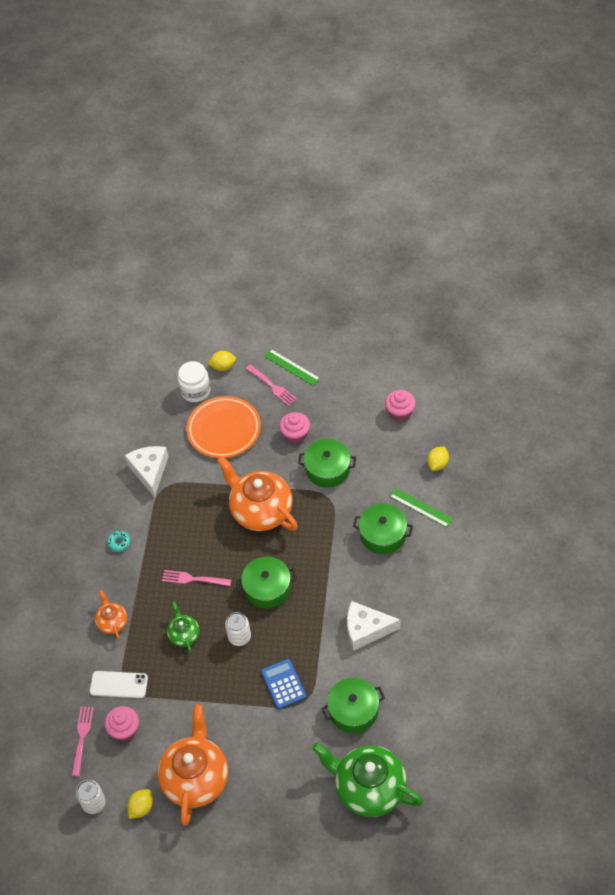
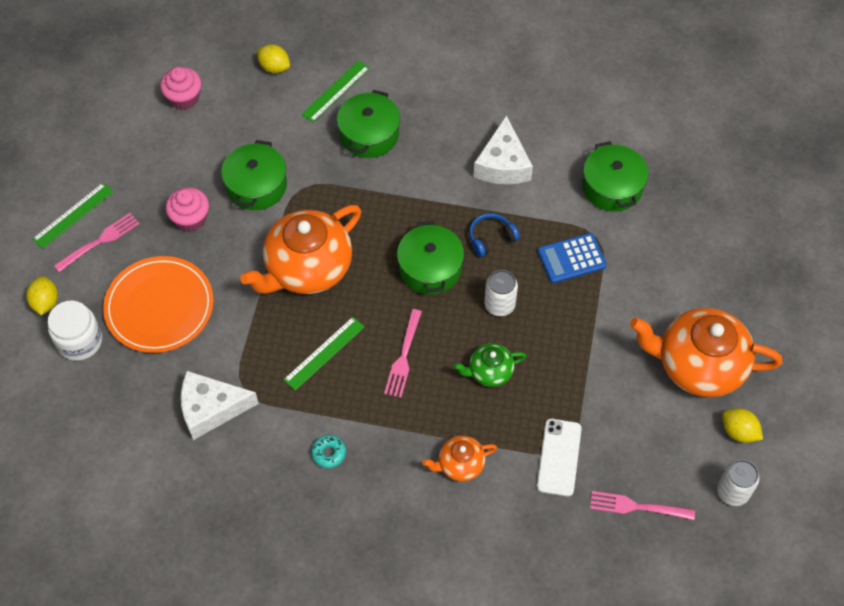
camera: 90 degrees left, 5 degrees up
(124, 729) = (627, 451): pink cupcake -> none
(194, 530) = (324, 353): none -> green ruler
(297, 627) = (491, 238): none -> blue headphones
(369, 788) = (712, 180): green teapot -> none

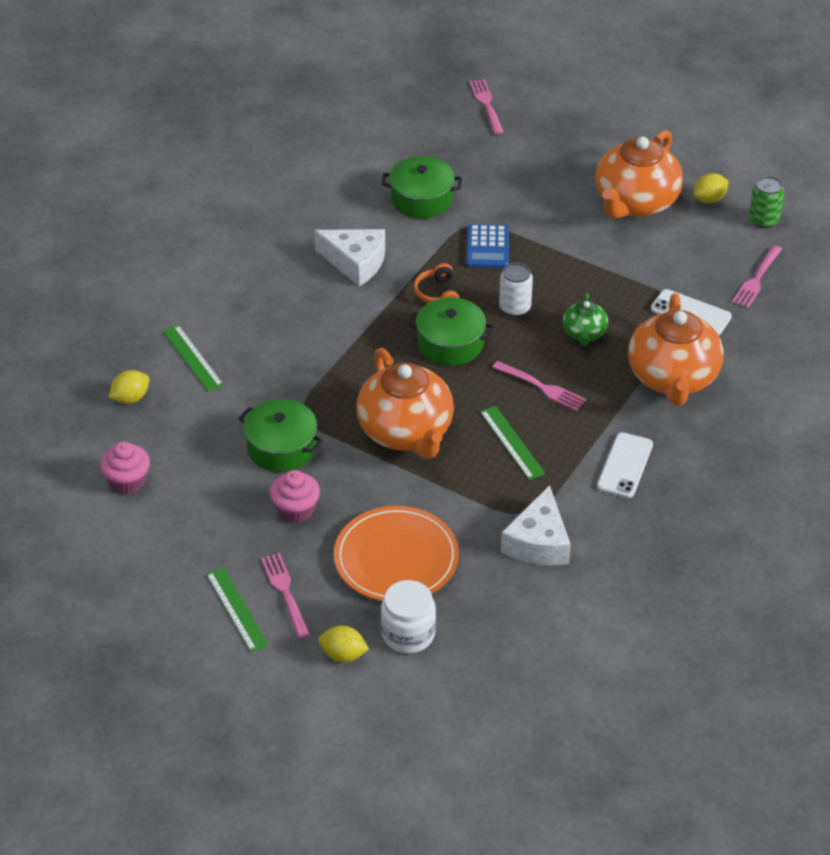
camera: 70 degrees left, 15 degrees down
(328, 453) = (625, 465): turquoise donut -> white phone
(369, 134) = (264, 346): green pot -> none
(460, 464) = (672, 378): orange teapot -> orange teapot, size x2.04
(491, 238) = (437, 293): blue headphones -> orange headphones
(732, 492) = (763, 220): white can -> green can
(777, 197) = (486, 105): none -> pink fork

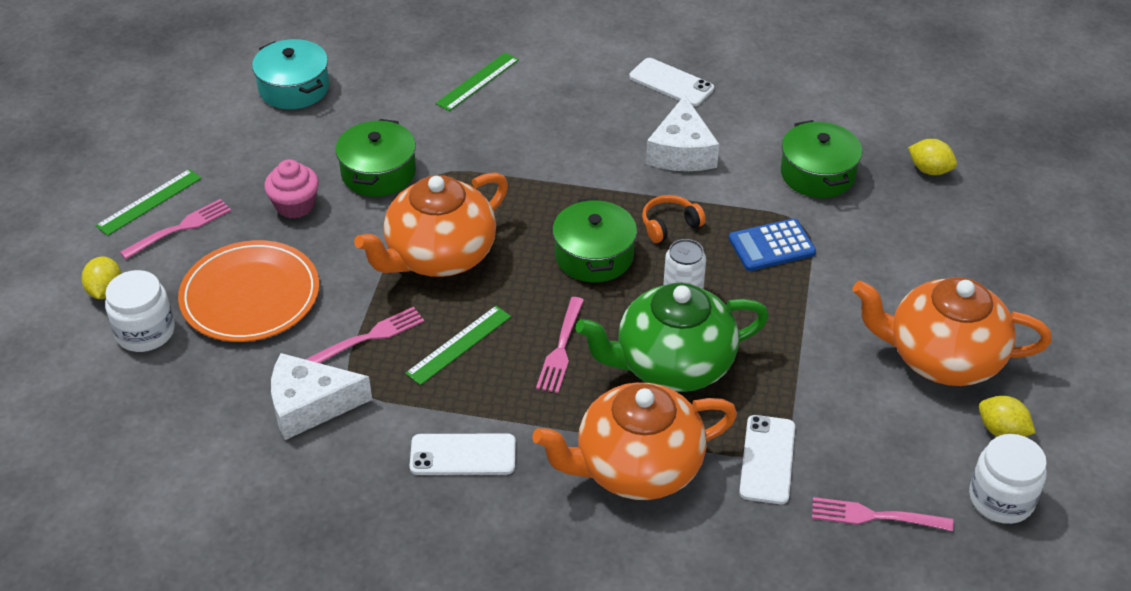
camera: 70 degrees right, 0 degrees up
(127, 481) = (294, 88): pink cupcake -> turquoise pot
(130, 398) = (404, 59): yellow lemon -> yellow lemon (929, 170)
(266, 243) = (671, 83): none -> white phone
(486, 105) = (1022, 184): pink fork -> pink fork (369, 337)
(584, 333) = (672, 365): green teapot -> green teapot, size x2.04
(763, 220) = (1001, 499): green can -> white jar

